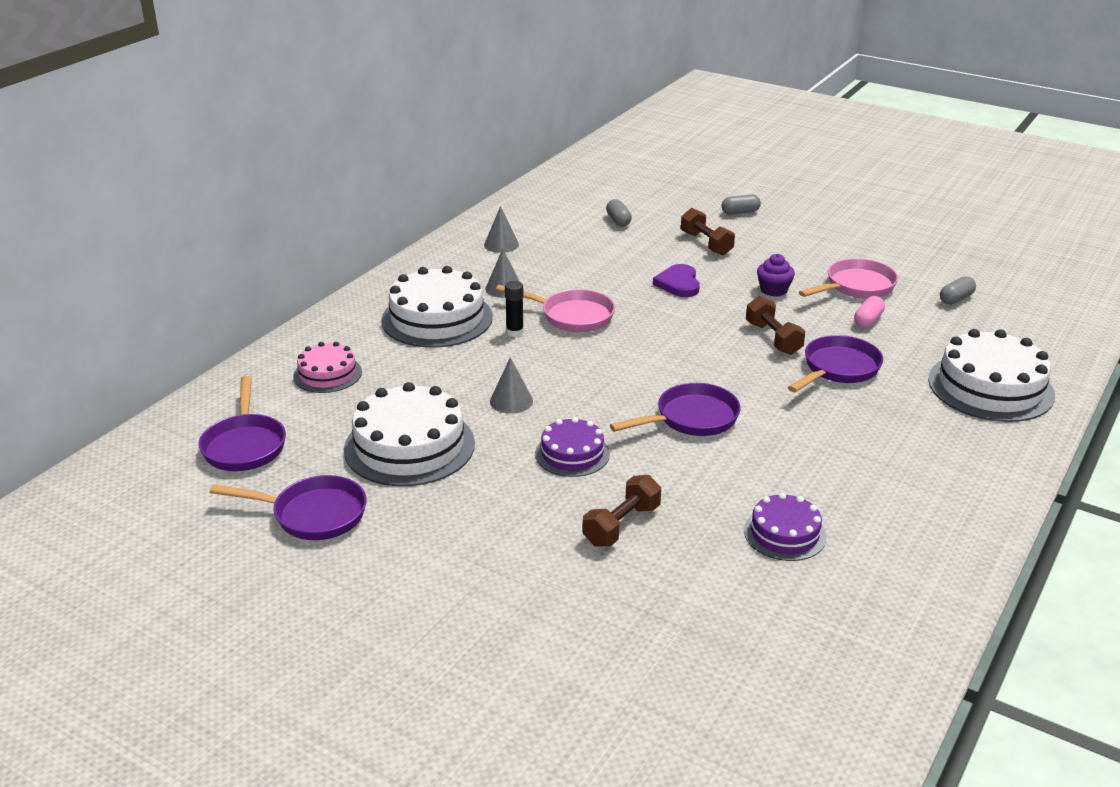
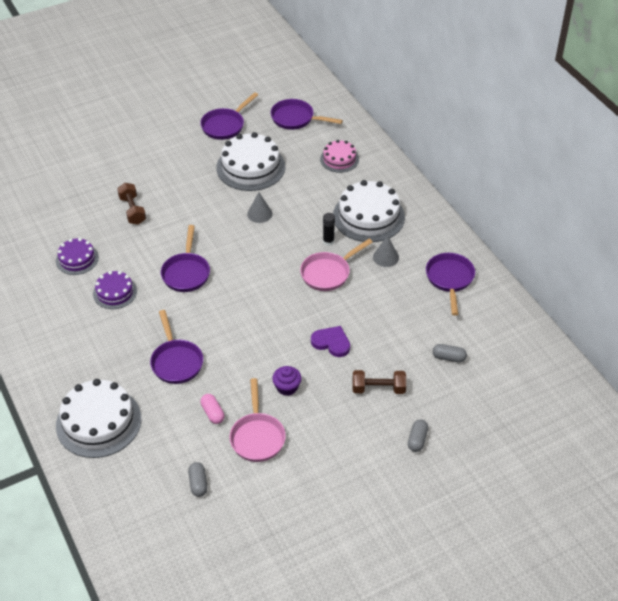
camera: 120 degrees right, 15 degrees up
(501, 244) = (449, 279): grey cone -> purple pan
(572, 454) = (197, 217): purple cake -> purple cake (115, 292)
(773, 338) = (231, 351): brown dumbbell -> none

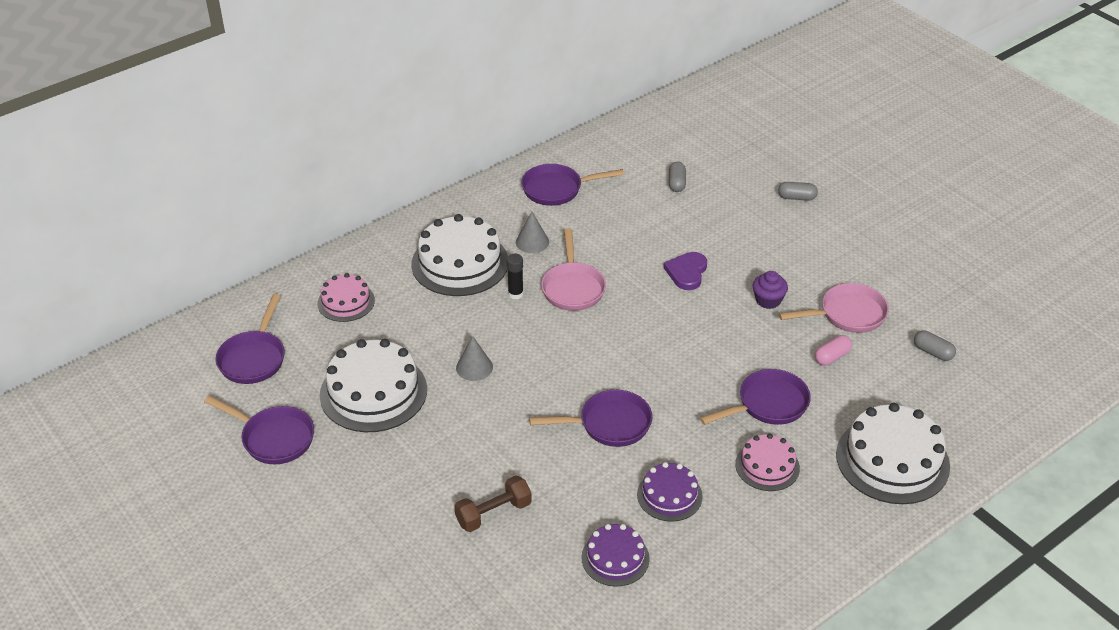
camera: 100 degrees left, 5 degrees down
(120, 348) = (767, 466): none -> pink cake
(198, 483) = (932, 352): grey capsule -> grey capsule turned 60 degrees clockwise
(328, 273) = (573, 287): pink pan -> pink pan turned 45 degrees clockwise
(378, 389) = (740, 230): brown dumbbell -> none

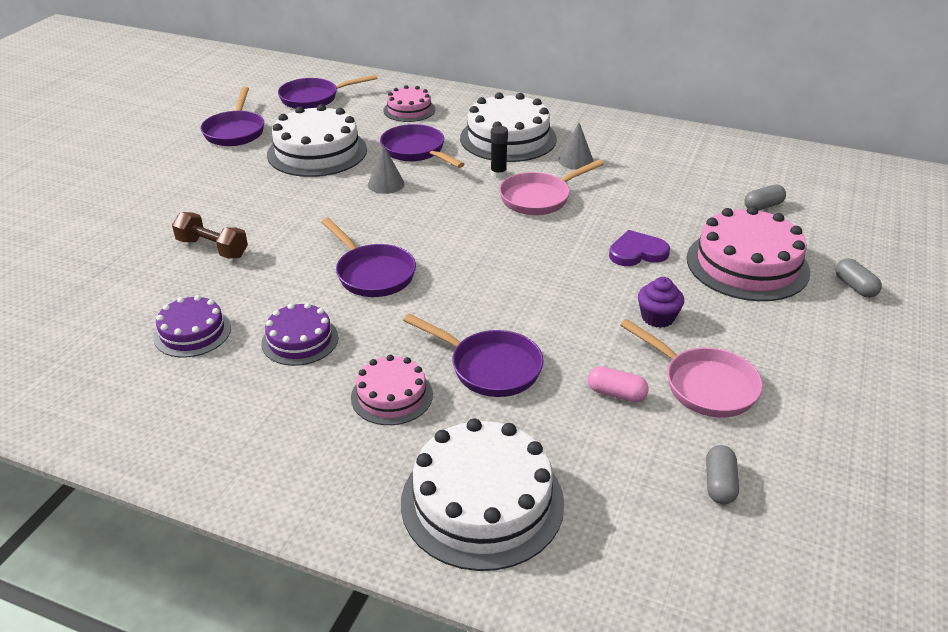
camera: 60 degrees right, 5 degrees down
(557, 189) = (662, 150): purple pan -> purple pan (416, 151)
(739, 229) = (747, 265): none -> pink cake

